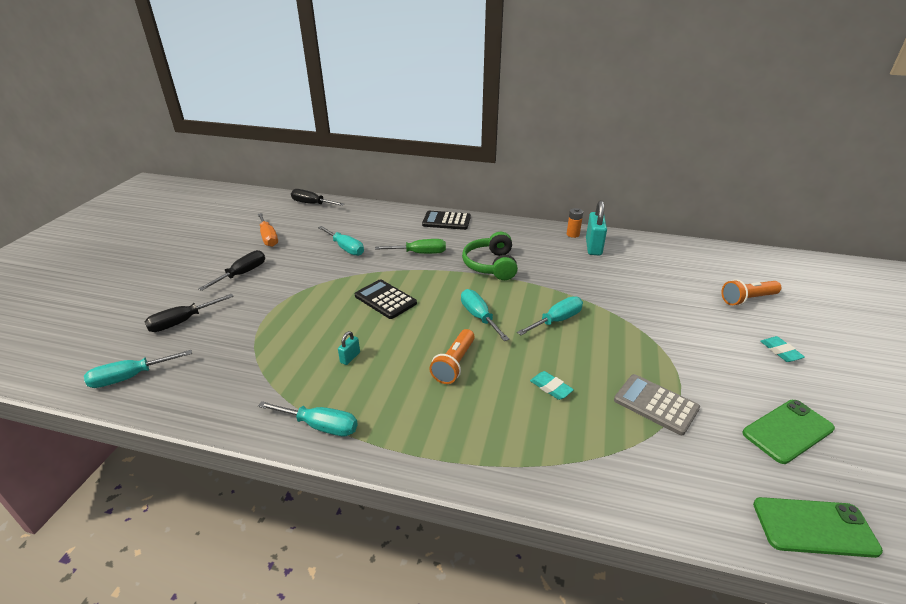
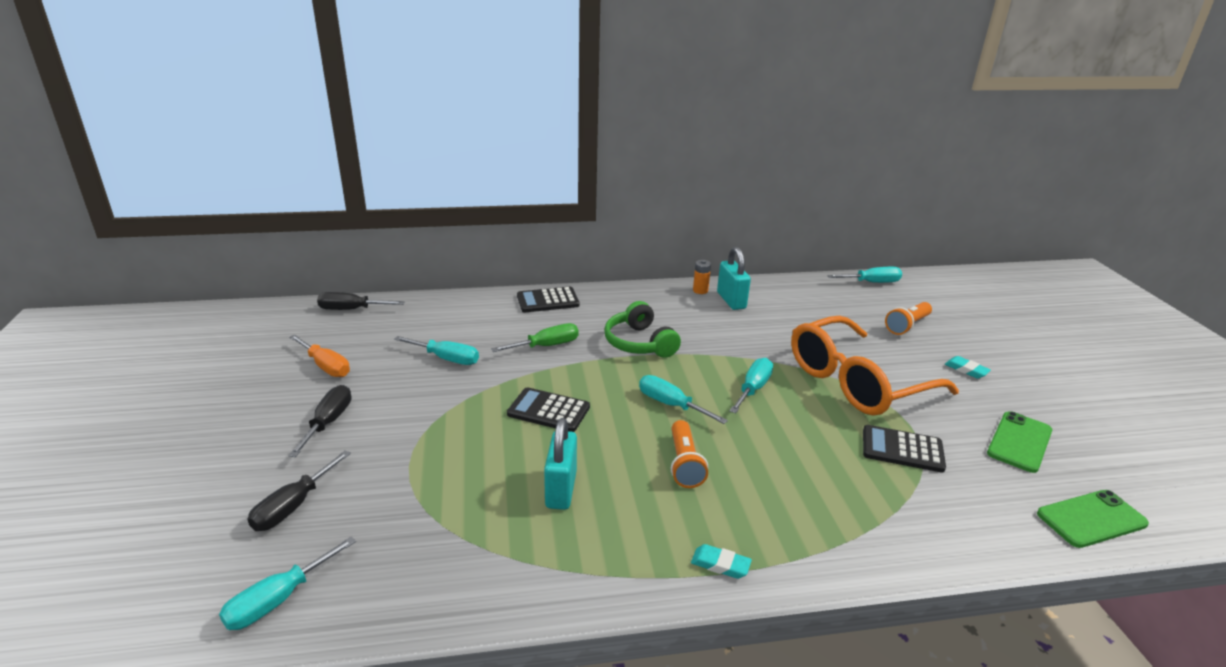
camera: 25 degrees left, 5 degrees down
(320, 426) = (590, 577): turquoise screwdriver -> turquoise screwdriver (872, 282)
(350, 357) = (561, 489): turquoise padlock -> turquoise padlock, size x2.03
(551, 388) = (799, 461): turquoise eraser -> turquoise eraser (720, 564)
(655, 404) = (902, 449): grey calculator -> black calculator
(657, 336) = (857, 381): none -> orange glasses

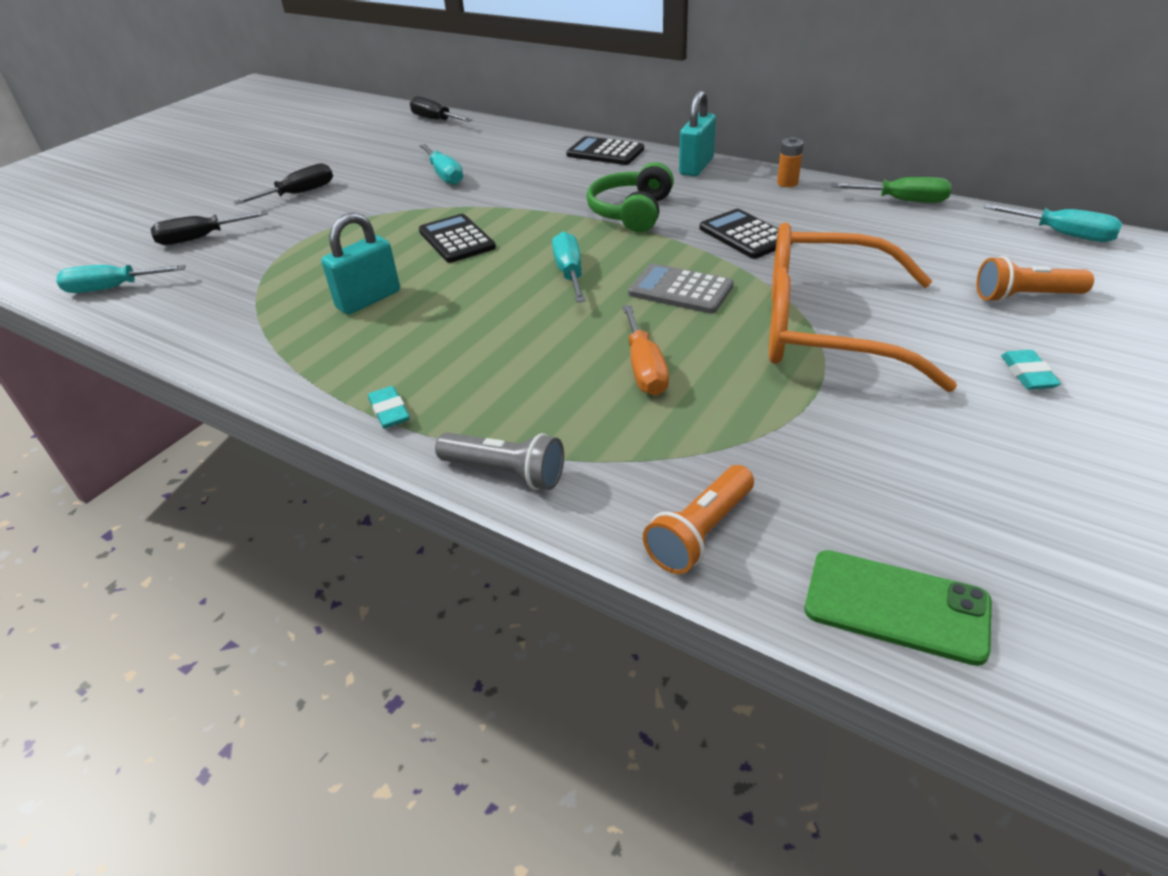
camera: 45 degrees right, 10 degrees up
(326, 366) = (356, 156): orange screwdriver -> orange screwdriver (644, 368)
(546, 346) = (540, 189): green screwdriver -> green screwdriver (902, 201)
(684, 464) = (497, 324): orange flashlight -> orange flashlight (700, 533)
(731, 300) = (809, 202): turquoise padlock -> turquoise padlock (696, 167)
(753, 389) = (680, 290): turquoise screwdriver -> grey calculator
(851, 561) = (506, 473): none -> grey flashlight
(902, 449) = (756, 412): black calculator -> black calculator (745, 235)
(1019, 442) = (952, 480): green phone -> none

